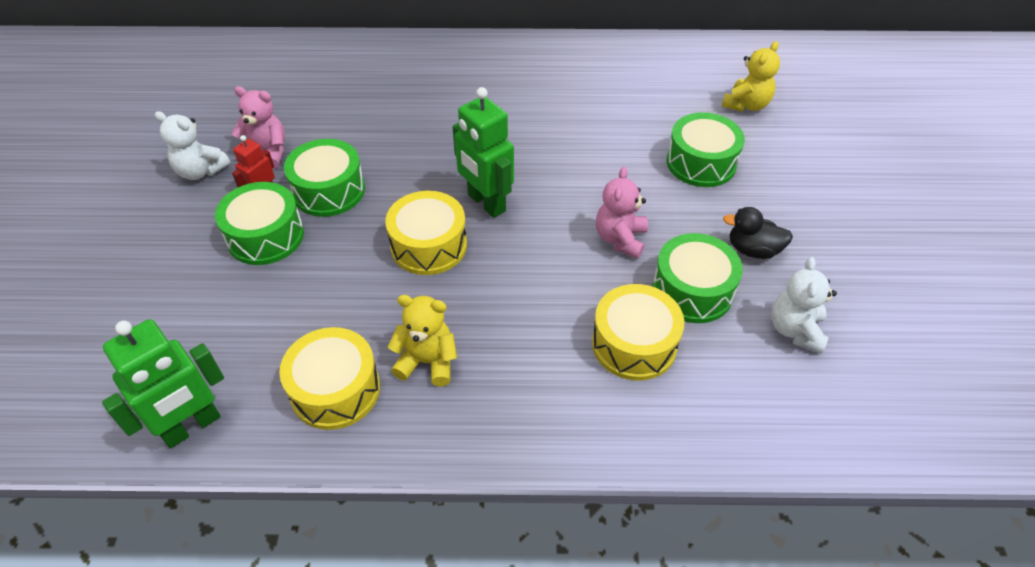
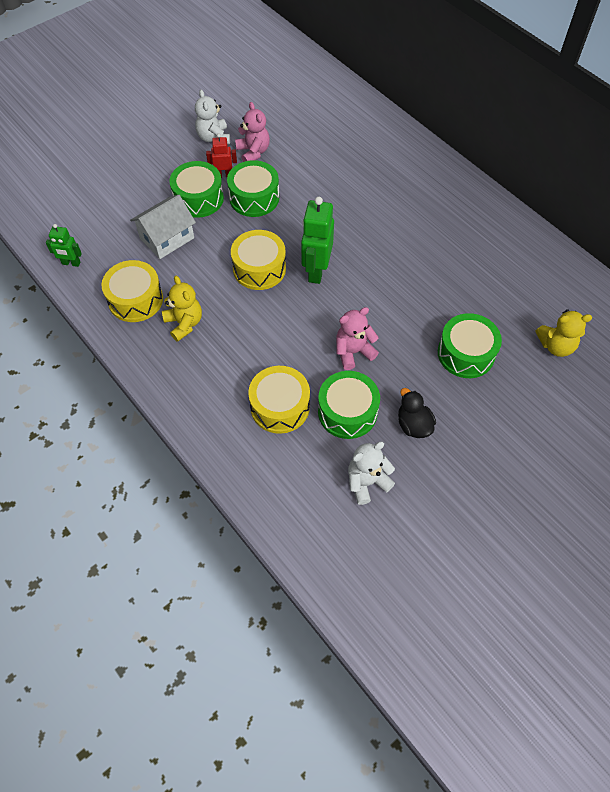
camera: 50 degrees right, 10 degrees up
(192, 426) = (71, 263): green robot -> green robot, size x0.56
(283, 300) = (167, 238): none -> white house

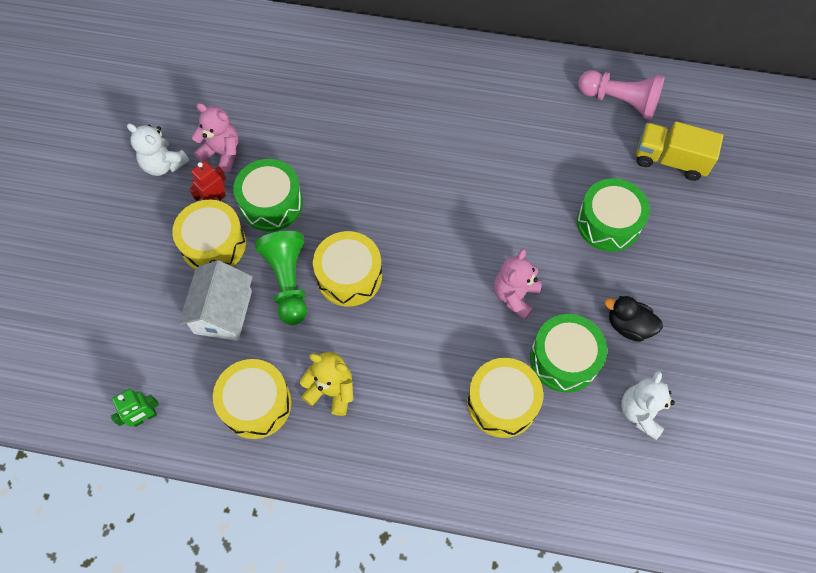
camera: 40 degrees left, 5 degrees up
(198, 198) = (213, 244): green drum -> yellow drum
(220, 247) = (288, 282): none -> green pawn
(316, 271) = (405, 238): green robot -> none
(555, 285) = (620, 101): none -> pink pawn
(556, 346) = (670, 160): yellow teddy bear -> yellow truck

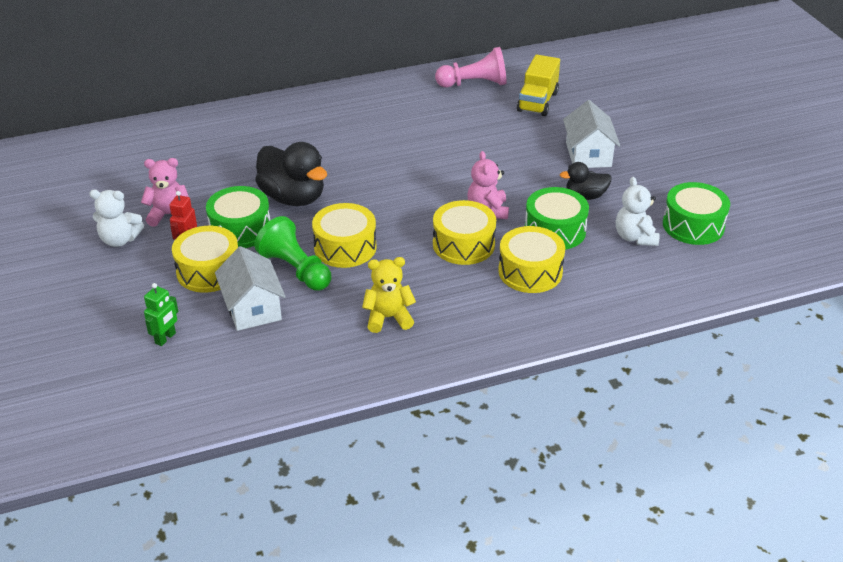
camera: 30 degrees left, 25 degrees down
(144, 417) = (235, 399): green robot -> green robot (165, 338)
(256, 404) = (330, 351): yellow drum -> yellow drum (463, 244)
(342, 183) = (293, 197): none -> black duck
(608, 223) = (522, 148): green drum -> green drum (693, 225)
(670, 160) = (537, 102): yellow truck -> yellow truck turned 60 degrees counterclockwise
(673, 266) = (588, 154): none -> white house

